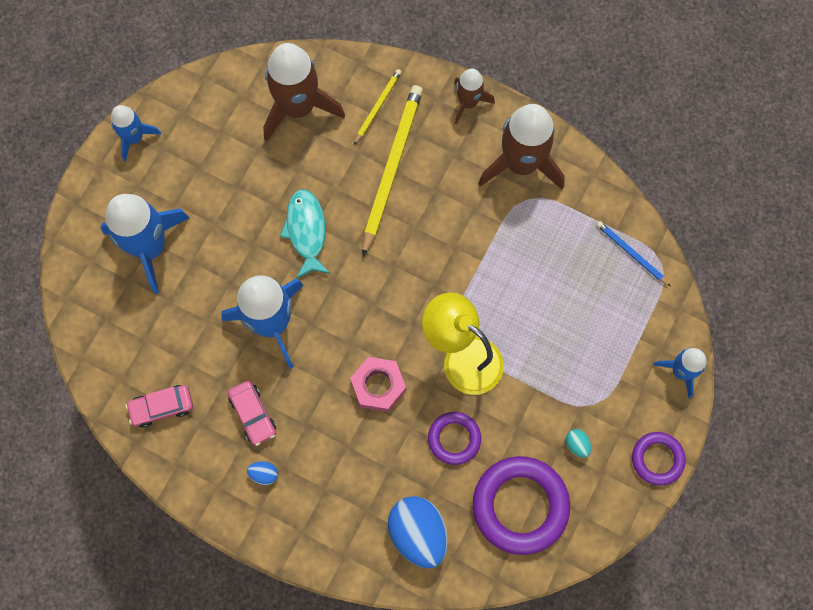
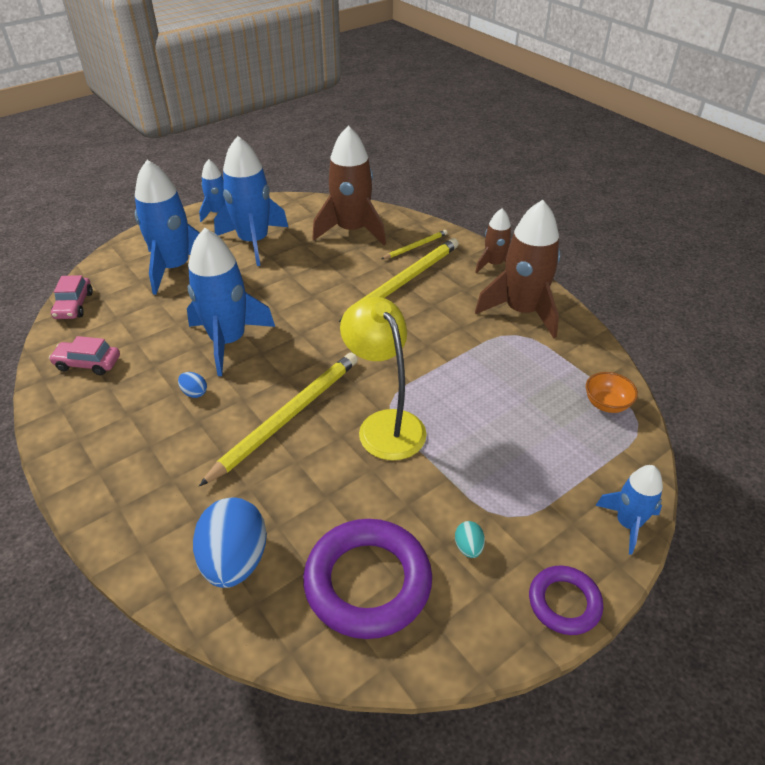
camera: 25 degrees right, 30 degrees down
(205, 171) = (254, 242): none -> blue rocket
(253, 414) = (158, 396): pink car -> pink car (74, 305)
(264, 474) = (127, 444): blue egg -> blue egg (194, 393)
(306, 231) = (304, 296): turquoise fish -> none
(378, 386) = (287, 417): pink nut -> yellow pencil
(454, 439) = (333, 488): purple ring -> none
(631, 253) = (606, 404): blue pencil -> orange bowl

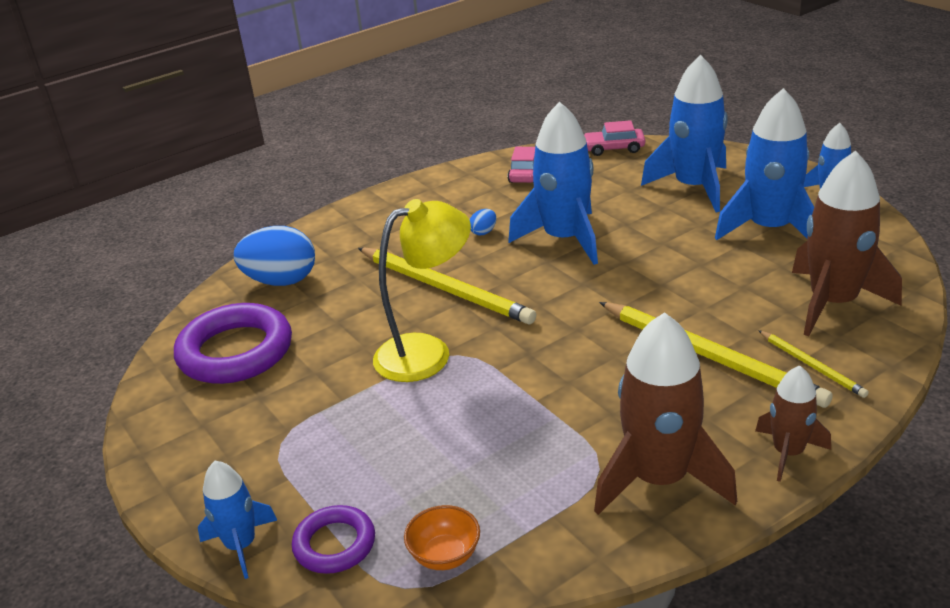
camera: 95 degrees right, 10 degrees down
(468, 547) = (251, 413): turquoise egg -> none
(564, 603) = (166, 478): purple ring -> purple ring (334, 544)

